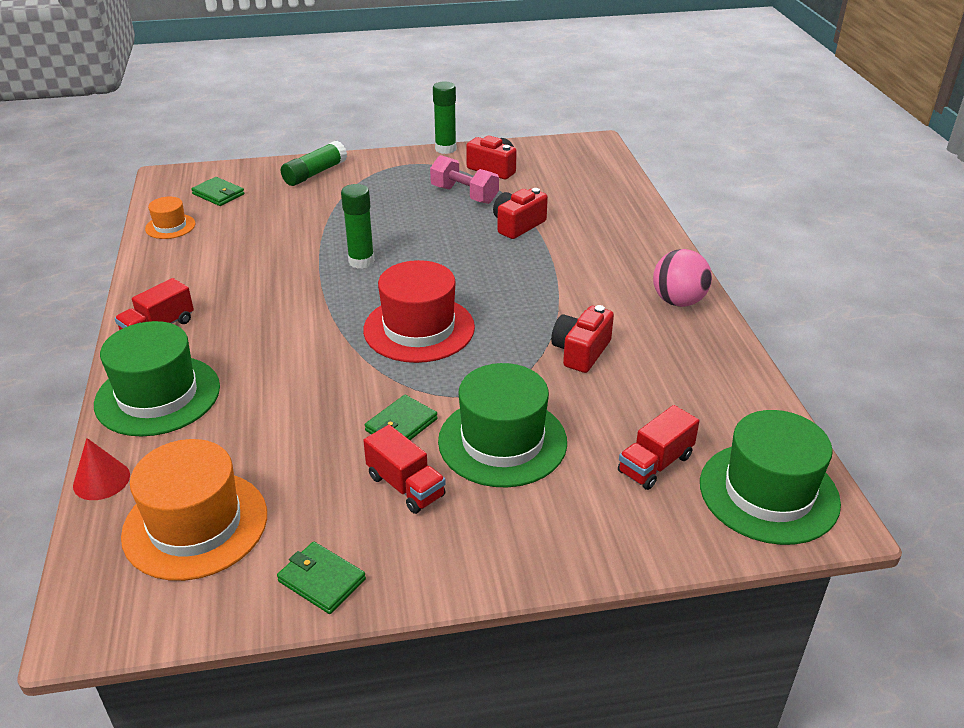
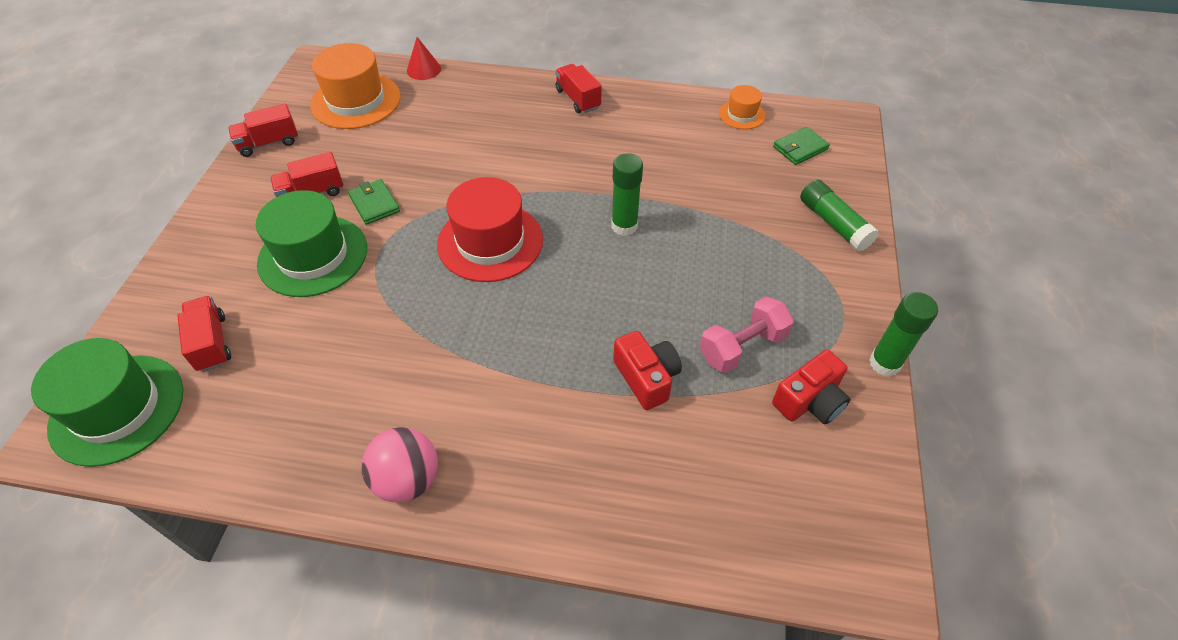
camera: 110 degrees right, 15 degrees up
(158, 395) = (493, 94): green hat -> none
(322, 580) = (268, 143): green wallet -> red truck
(581, 351) = (382, 348): red camera -> none

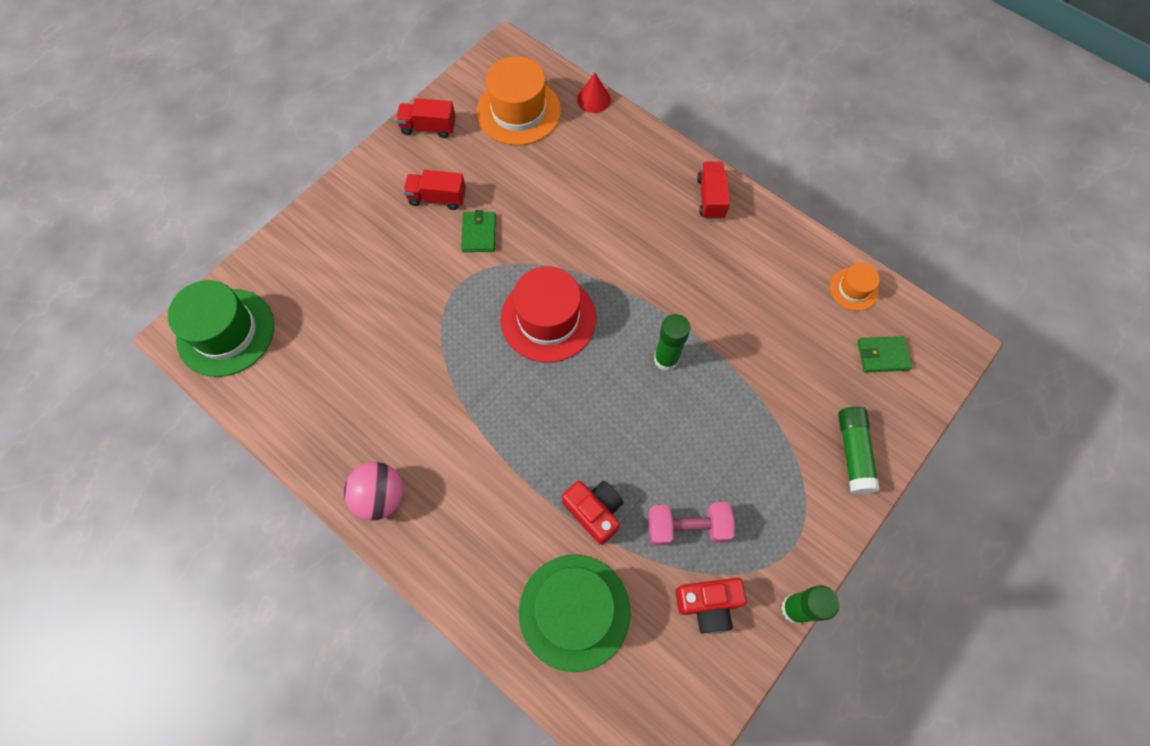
camera: 30 degrees right, 15 degrees up
(211, 343) = (306, 308): red truck -> none
(313, 255) = (409, 263): green hat -> green hat (574, 611)
(646, 378) = (594, 511): red camera -> red camera turned 45 degrees counterclockwise

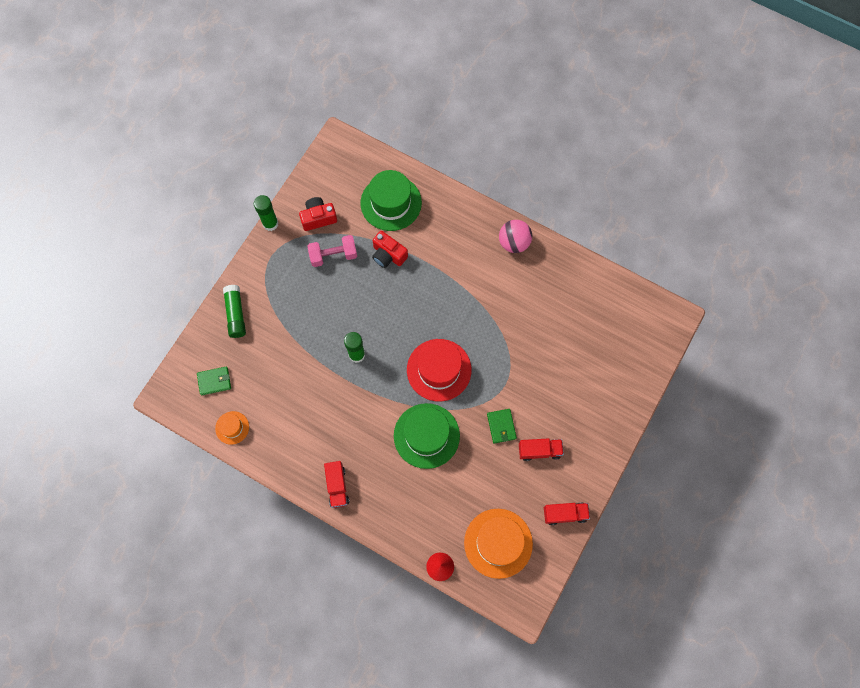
camera: 170 degrees right, 5 degrees up
(226, 332) = (647, 324): green hat -> green hat (426, 435)

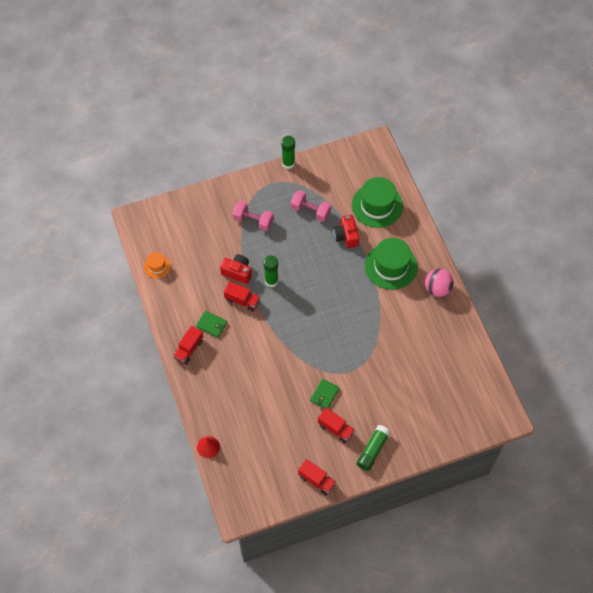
camera: 40 degrees right, 10 degrees down
(214, 381) = (171, 231): green wallet -> green wallet (211, 325)
(236, 314) = (218, 202): green glue stick -> green glue stick (372, 450)
(287, 307) = (253, 221): none -> pink dumbbell
(318, 218) = (321, 181): red camera -> red camera (237, 272)
(346, 396) = (242, 300): none -> red truck
(426, 435) = (271, 363): green hat -> green hat (391, 266)
(439, 370) = (315, 329): red hat -> none
(498, 543) = (257, 463): orange hat -> none

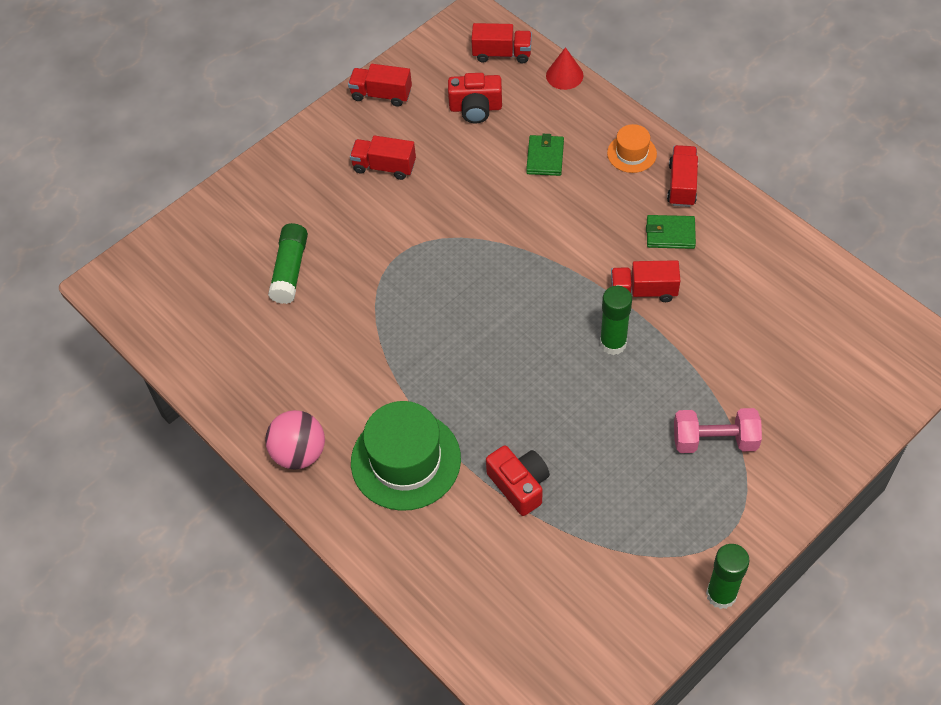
camera: 160 degrees right, 5 degrees down
(157, 266) = (829, 288): orange hat -> orange hat (631, 153)
(235, 479) = (502, 54): none -> red truck
(237, 272) = (682, 334): red camera -> red camera (475, 108)
(310, 211) = (616, 508): pink dumbbell -> none
(324, 394) = (425, 205): green wallet -> green wallet (545, 157)
(372, 450) = (313, 161): green glue stick -> green glue stick (290, 270)
(377, 205) = (488, 577): green hat -> none

